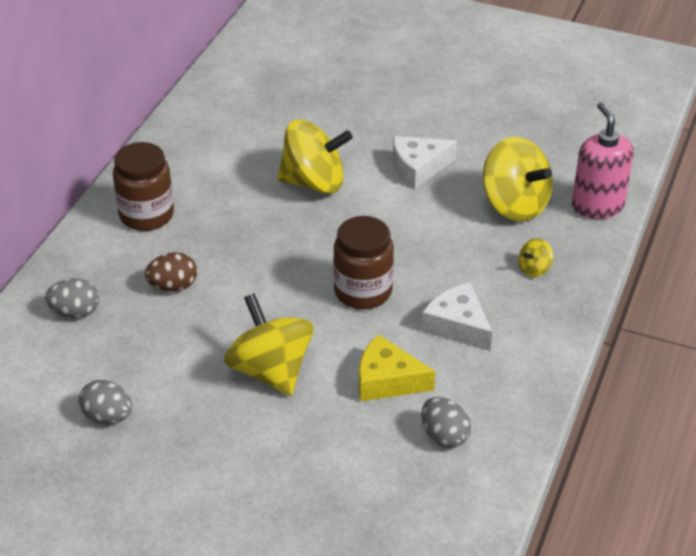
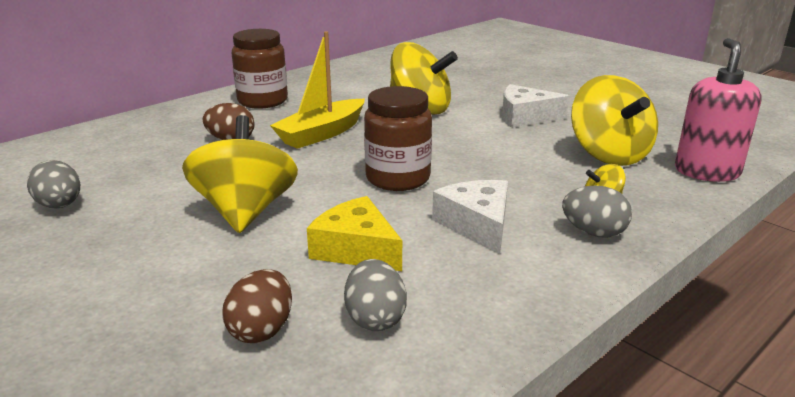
camera: 25 degrees right, 15 degrees down
(75, 312) = (134, 138): grey egg -> grey egg (593, 232)
(250, 250) = (321, 134): none -> yellow boat
(379, 471) = (262, 330): none -> brown egg

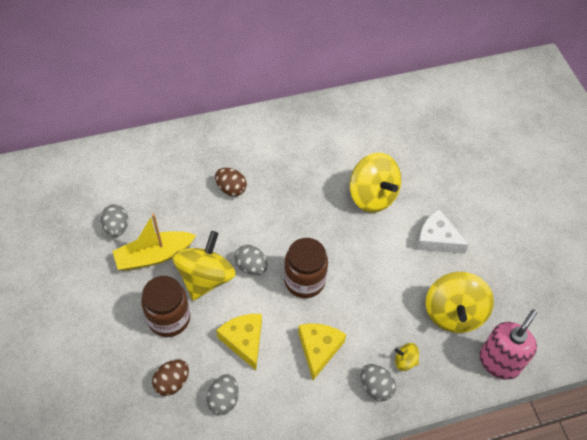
camera: 25 degrees right, 30 degrees up
(262, 101) = (274, 139): brown jar -> brown jar (169, 318)
(310, 186) = (251, 266): none -> grey egg
(321, 134) = (289, 204): yellow boat -> yellow boat (154, 256)
(477, 224) = (319, 349): white cheese -> yellow cheese

